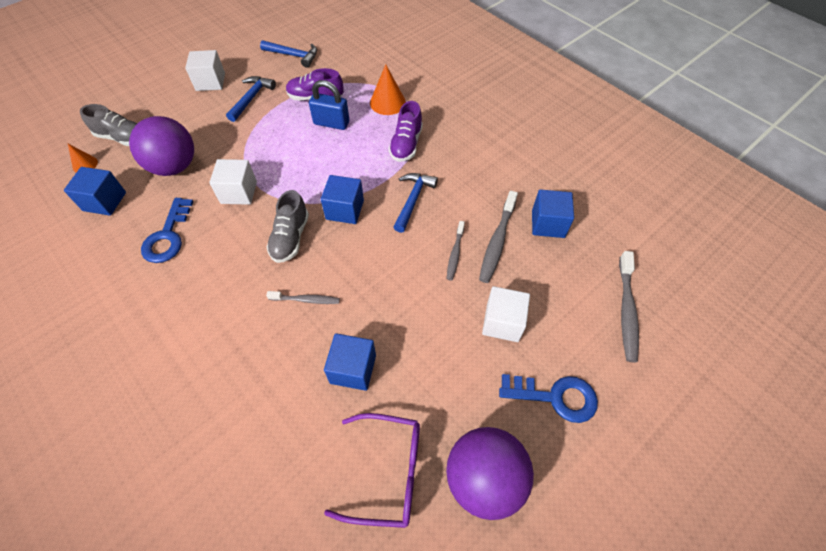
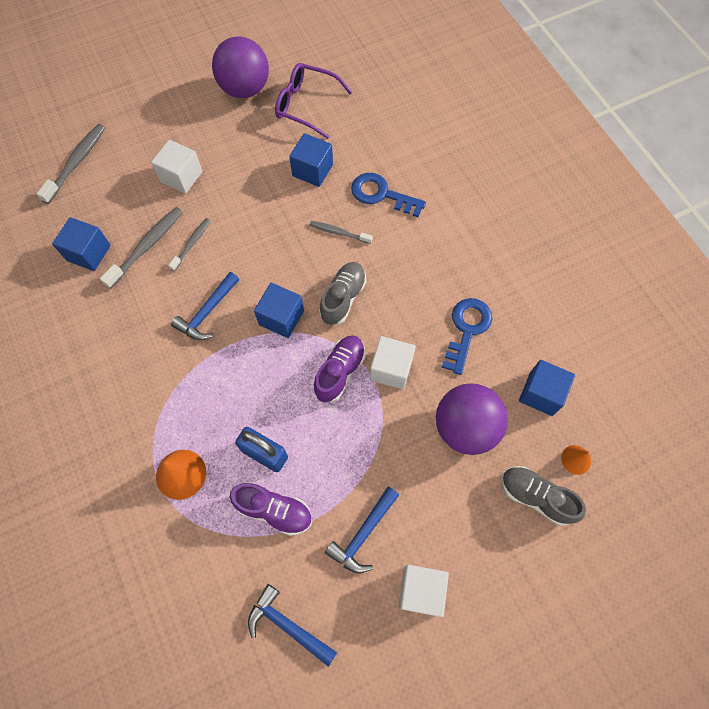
camera: 165 degrees left, 10 degrees up
(406, 144) = (185, 392): purple shoe -> purple shoe (340, 372)
(555, 397) = (171, 120): blue key -> blue key (382, 194)

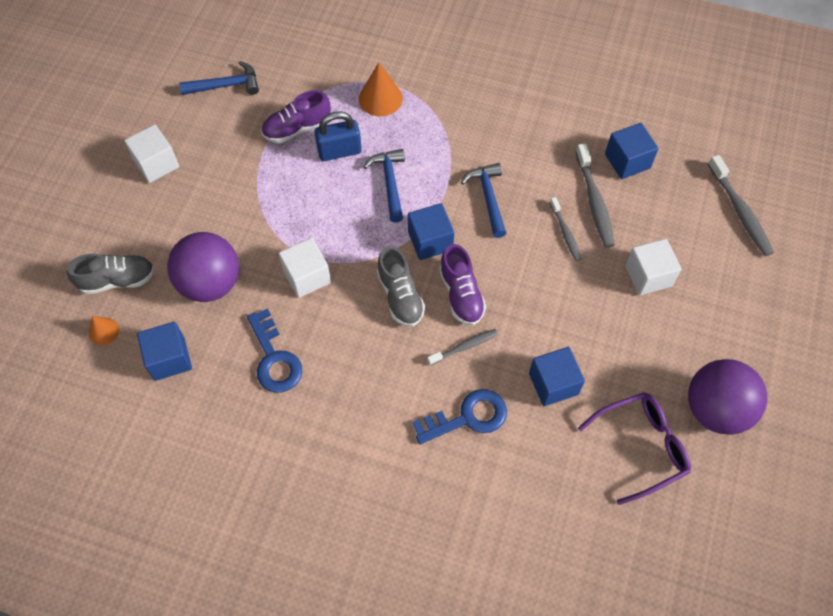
camera: 135 degrees right, 5 degrees down
(340, 372) = (343, 242): purple shoe -> purple shoe (461, 294)
(363, 534) = (224, 162): blue hammer -> blue hammer (390, 183)

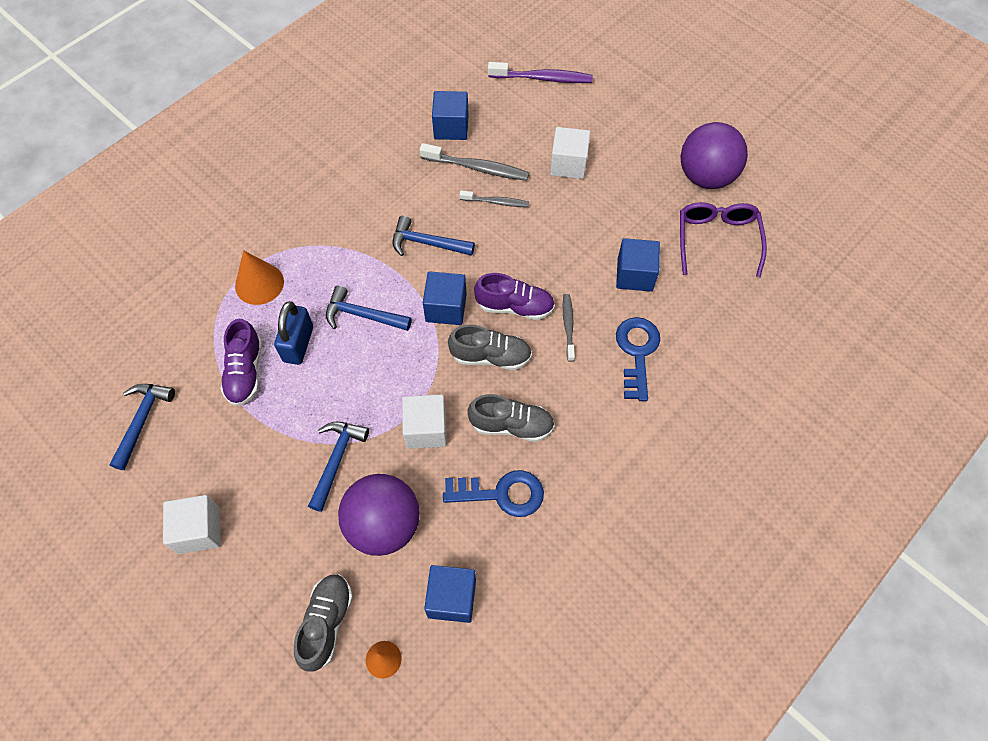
camera: 65 degrees left, 0 degrees up
(250, 225) = (336, 460): none -> blue hammer
(341, 340) = (511, 425): none -> grey shoe
(740, 212) = (543, 78): grey toothbrush -> purple toothbrush

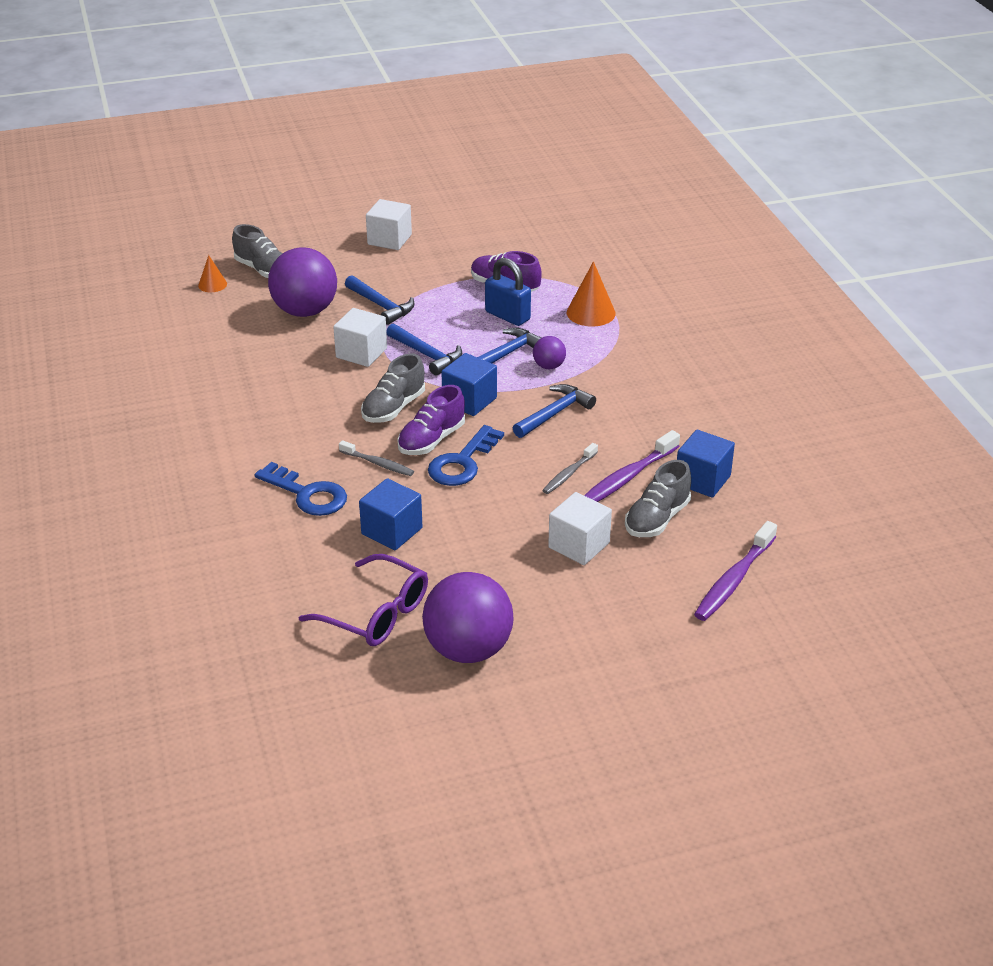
camera: 120 degrees right, 25 degrees down
(142, 421) = (505, 236): blue hammer -> blue hammer (426, 355)
(362, 276) = (549, 366): none -> purple ball
(452, 598) = (217, 323): blue cube -> none
(477, 168) = (627, 478): grey toothbrush -> purple toothbrush
(501, 494) = (266, 370): blue key -> blue key (462, 462)
(511, 425) = (317, 396): grey shoe -> grey shoe (657, 519)

